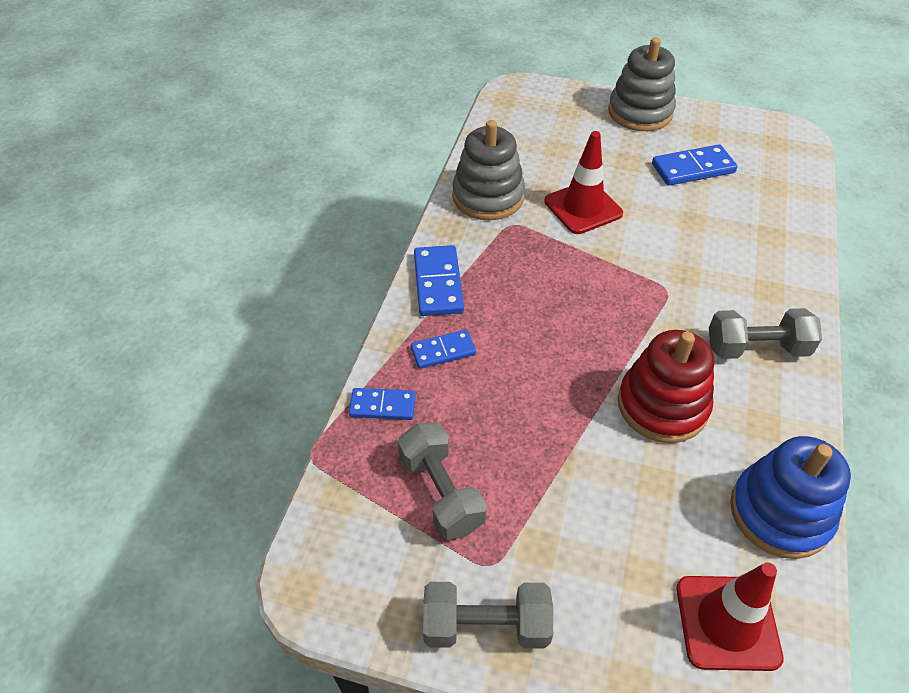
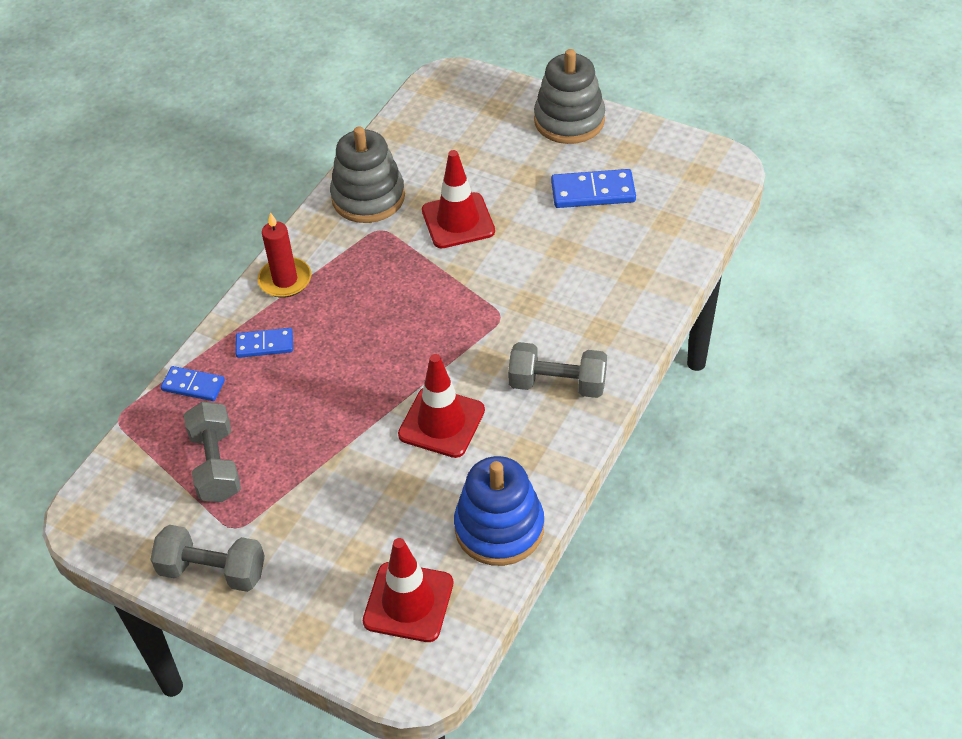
camera: 15 degrees right, 0 degrees up
(438, 283) = (285, 280): blue domino -> red candle
(662, 405) = (441, 422): red stacking toy -> red traffic cone

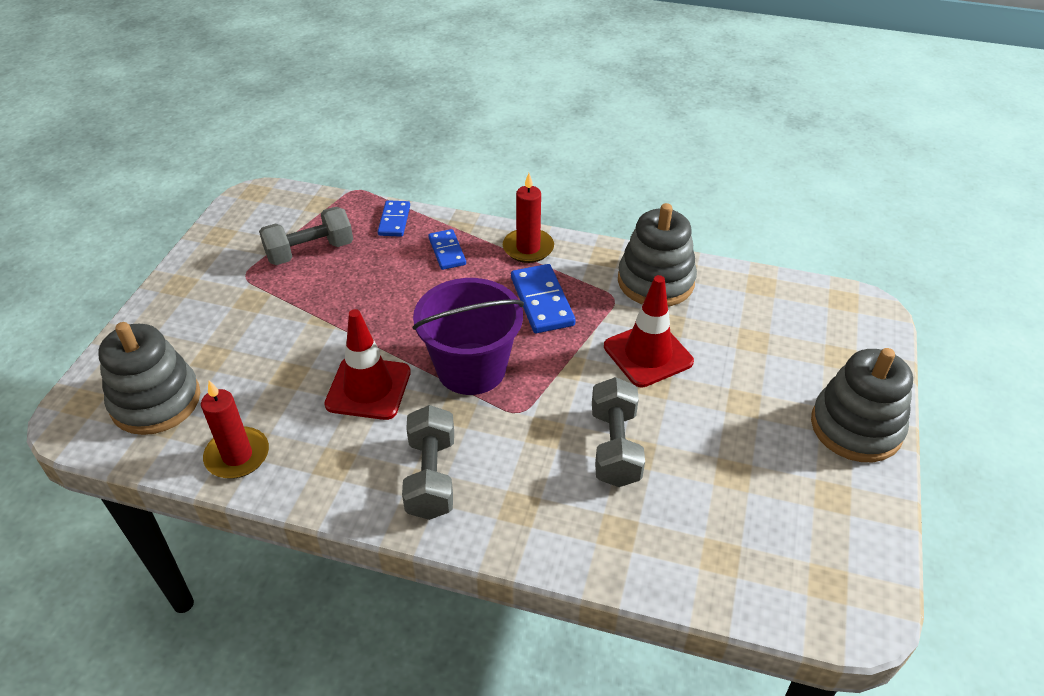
camera: 75 degrees right, 5 degrees down
(213, 571) = (201, 272): grey dumbbell -> grey dumbbell (615, 446)
(408, 602) = (156, 401): red traffic cone -> grey stacking toy
(439, 343) = (471, 368): none -> purple bucket
(499, 528) = (237, 455): blue stacking toy -> red candle
(593, 192) = (742, 468): blue domino -> blue domino (542, 301)

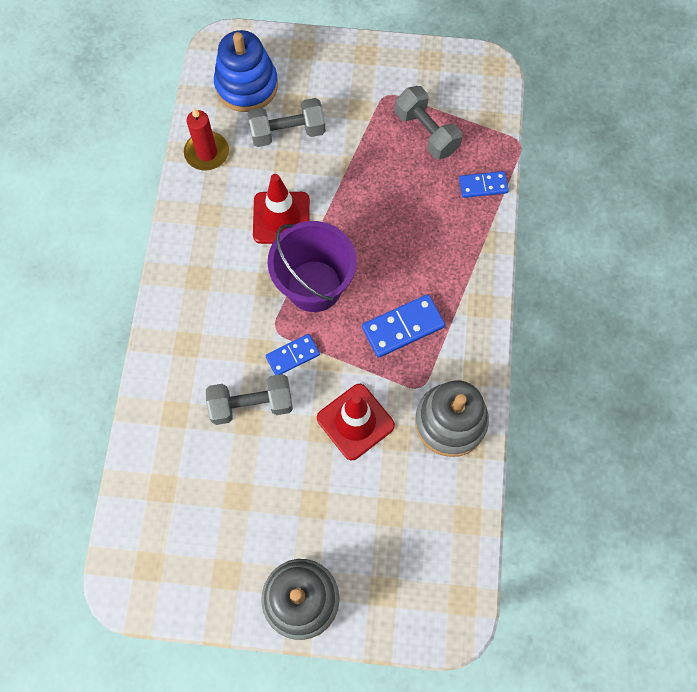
camera: 80 degrees right, 25 degrees up
(156, 401) = (246, 86): grey stacking toy -> blue stacking toy
(431, 476) = (206, 280): grey dumbbell -> grey dumbbell (287, 132)
(447, 251) = (451, 238): blue domino -> blue domino (292, 355)
(528, 248) = (471, 304): red candle -> none

